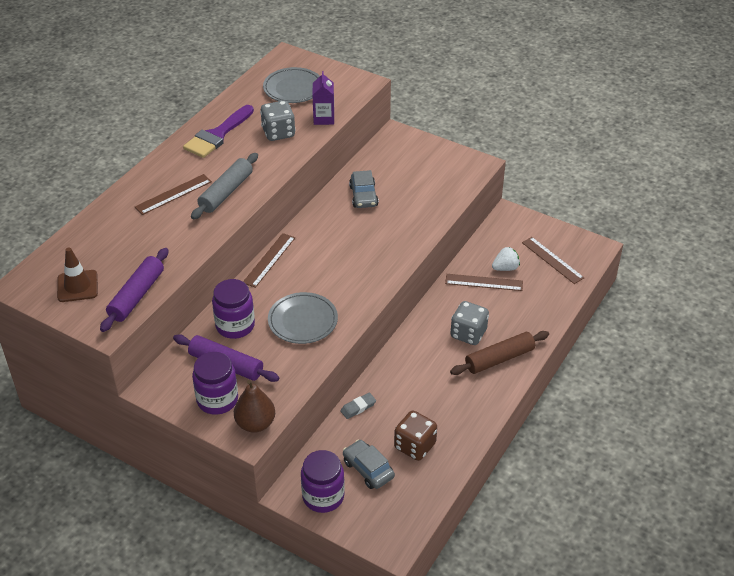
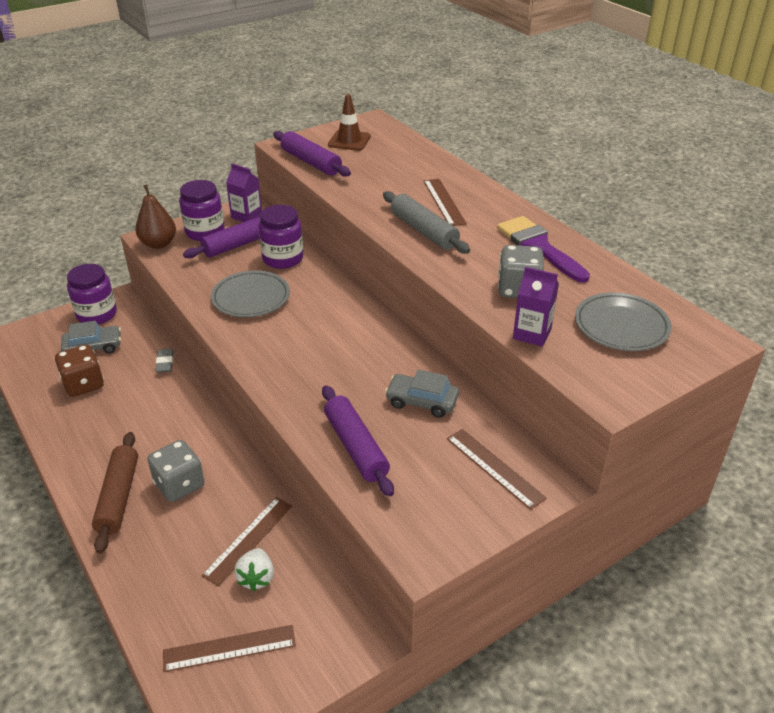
camera: 115 degrees right, 5 degrees down
(173, 383) = (246, 216): none -> purple carton
(269, 260) = (359, 299): brown ruler -> brown ruler (494, 468)
(421, 210) = (356, 447): none -> purple rolling pin

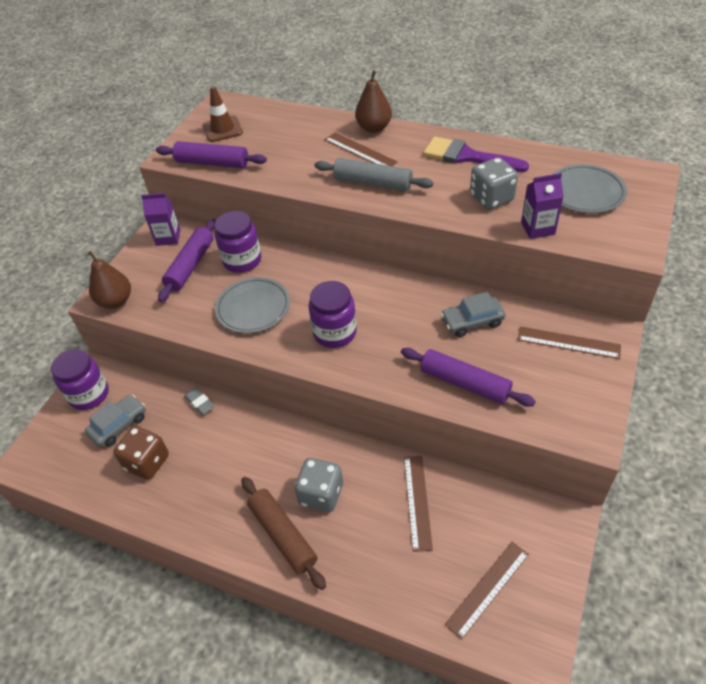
camera: 30 degrees left, 10 degrees up
(205, 232) = (147, 270): purple jar -> purple jar (335, 333)
(256, 578) = (452, 525): white strawberry -> none
(479, 189) = (374, 128): none -> brown pear

